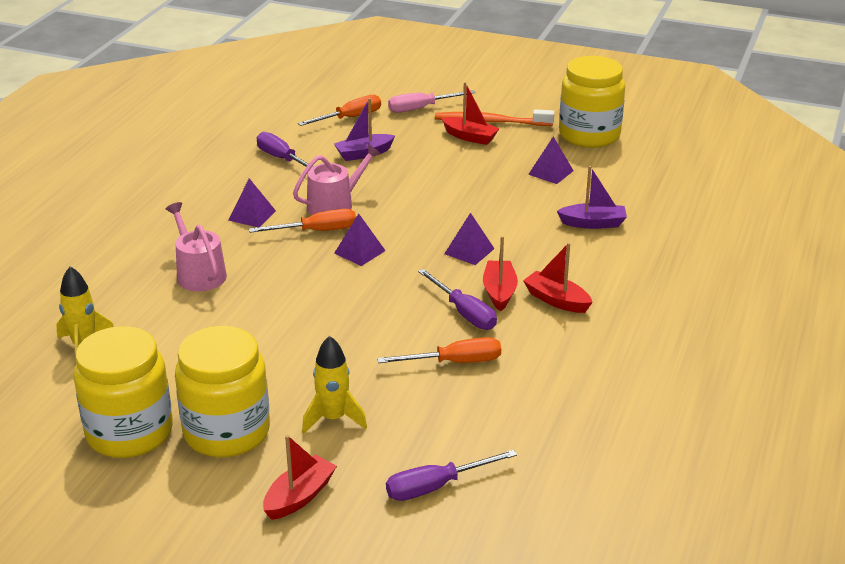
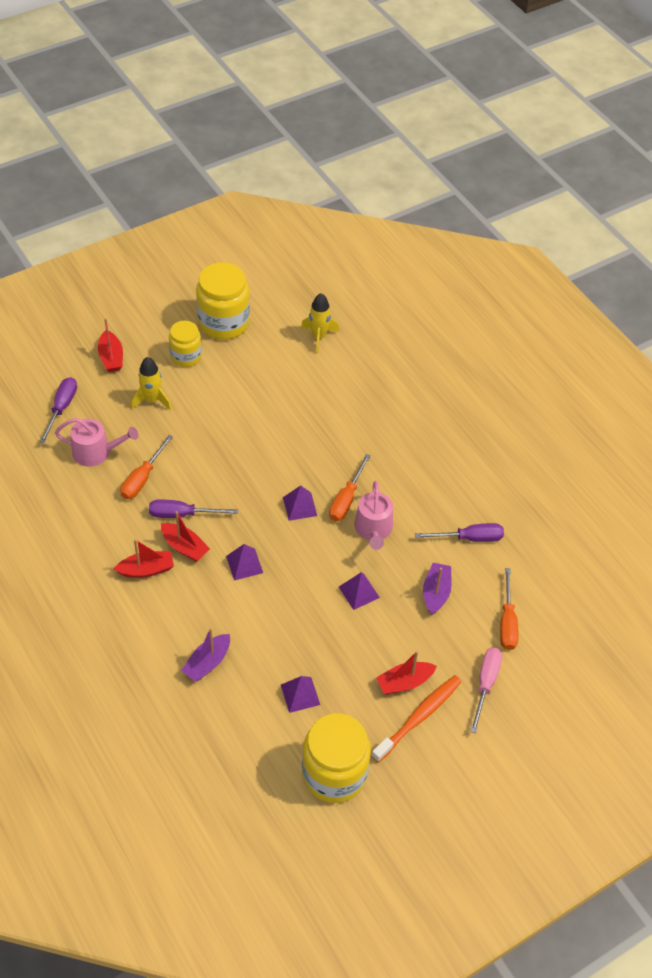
camera: 125 degrees right, 20 degrees up
(198, 274) = (349, 416): pink watering can -> pink watering can (96, 452)
(227, 432) = (186, 356): yellow jar -> yellow jar, size x0.60
(252, 215) = (399, 477): purple pyramid -> purple pyramid (359, 592)

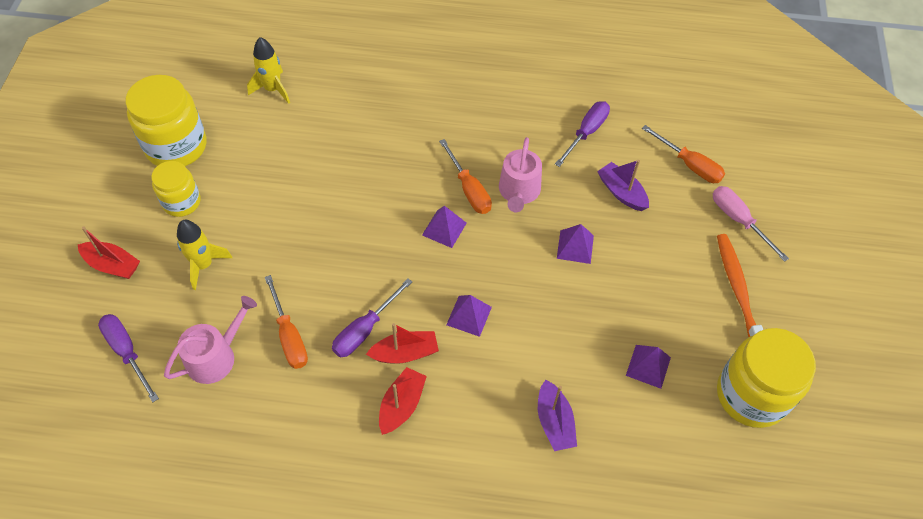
camera: 50 degrees left, 5 degrees up
(373, 529) = (519, 192): pink watering can -> pink watering can turned 60 degrees clockwise
(404, 682) = (695, 277): red boat -> none

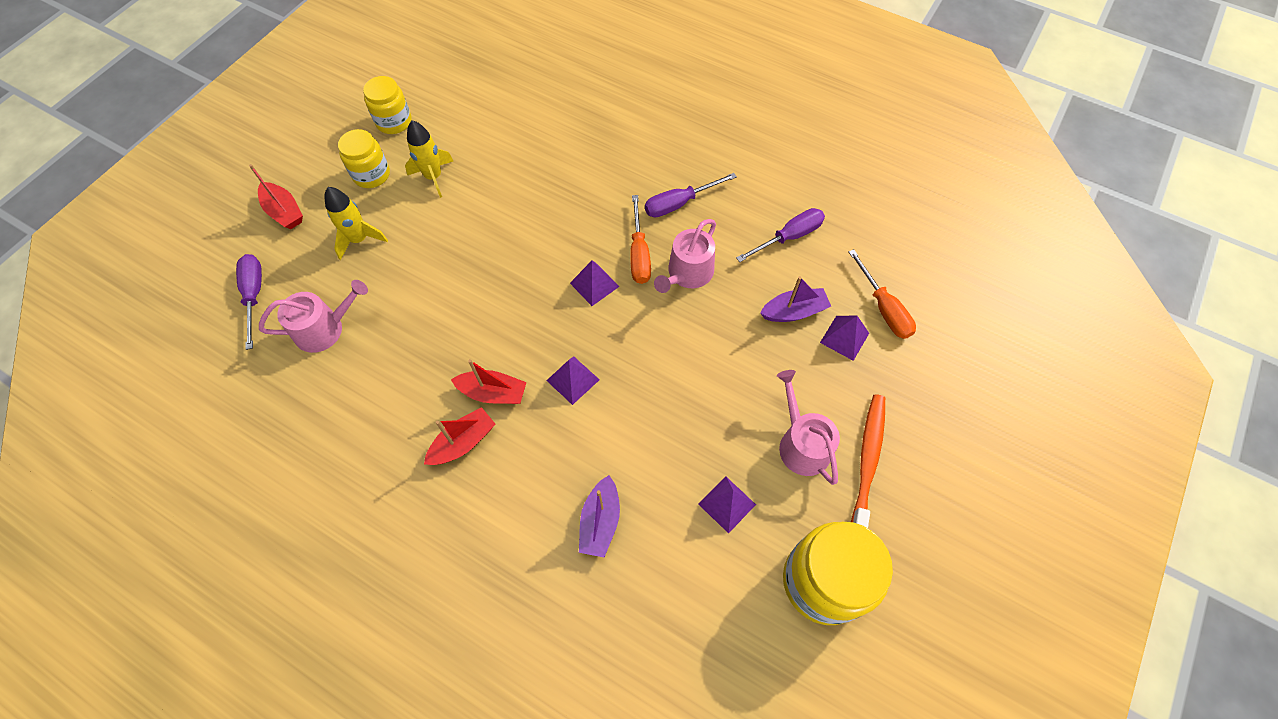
camera: 25 degrees right, 5 degrees up
(176, 146) = (394, 122): yellow jar -> yellow jar, size x0.60
(273, 89) = (506, 96): yellow rocket -> yellow rocket (433, 177)
(289, 336) = (397, 335): orange screwdriver -> none
(365, 330) = (468, 355): purple screwdriver -> purple screwdriver (679, 203)
(575, 246) = (715, 350): purple pyramid -> purple pyramid (844, 337)
(621, 192) = (794, 311): purple boat -> purple boat turned 90 degrees clockwise
(681, 296) = (801, 444): none -> pink watering can
(738, 220) = (908, 387): pink screwdriver -> none

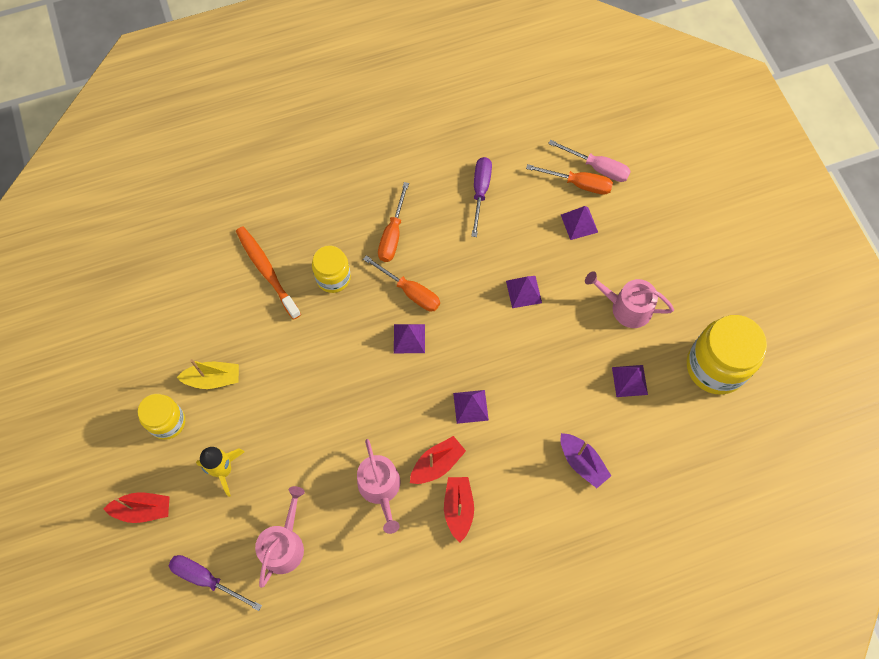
camera: 50 degrees left, 5 degrees up
(394, 122) = (128, 371): yellow jar -> yellow jar (333, 277)
(433, 177) = (213, 379): yellow rocket -> yellow boat
(679, 203) = (392, 235): purple screwdriver -> orange screwdriver
(687, 273) = (453, 274): pink watering can -> pink watering can (380, 488)
(727, 341) = (523, 291): none -> purple pyramid
(794, 311) = (536, 236): purple boat -> none
(867, 462) = (667, 282): orange toothbrush -> orange toothbrush (267, 271)
(917, 312) = (597, 168): none -> pink screwdriver

